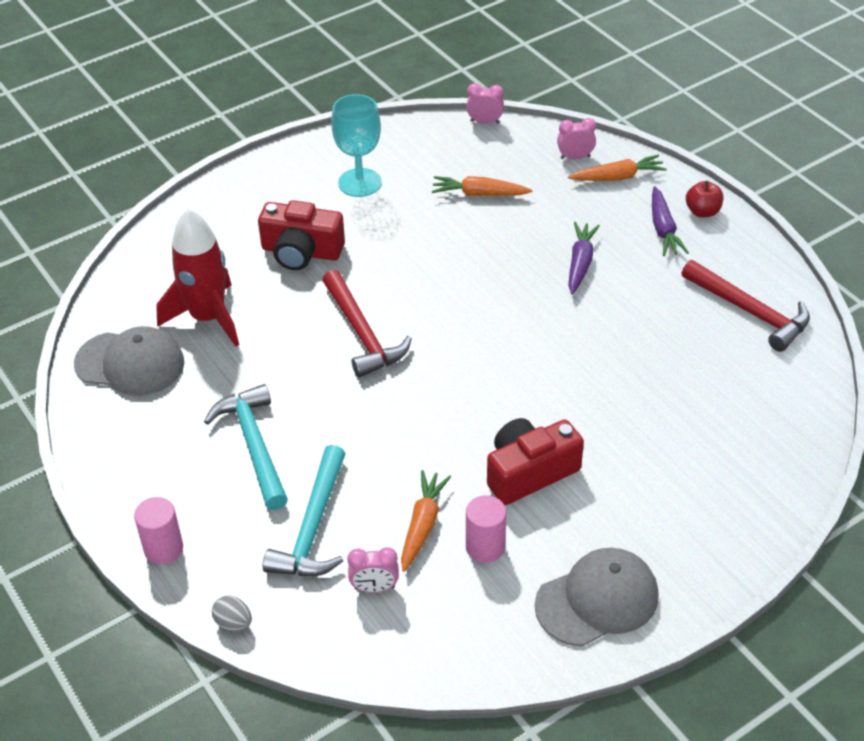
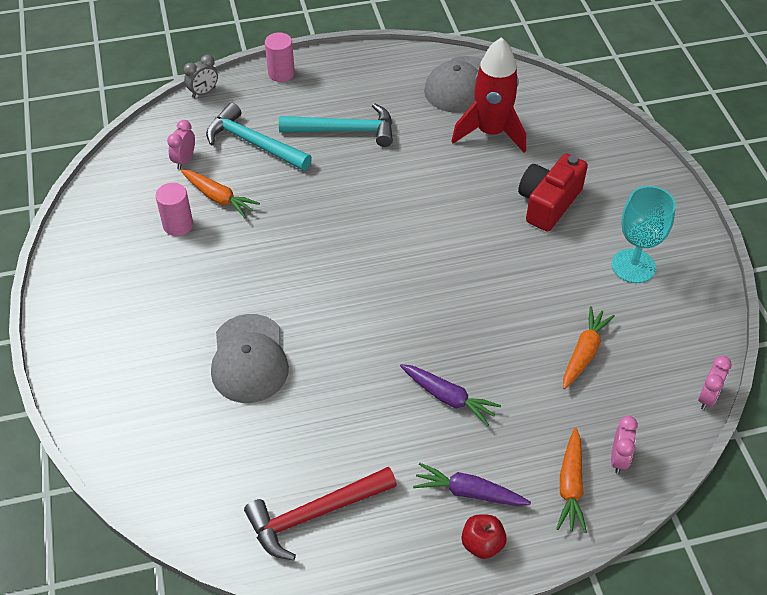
camera: 110 degrees right, 5 degrees up
(233, 623) = (203, 92): grey egg -> grey clock
(362, 334) = (429, 216): red hammer -> none
(529, 472) = (227, 272): red camera -> none
(597, 600) = (93, 271): grey cap -> grey cap (249, 359)

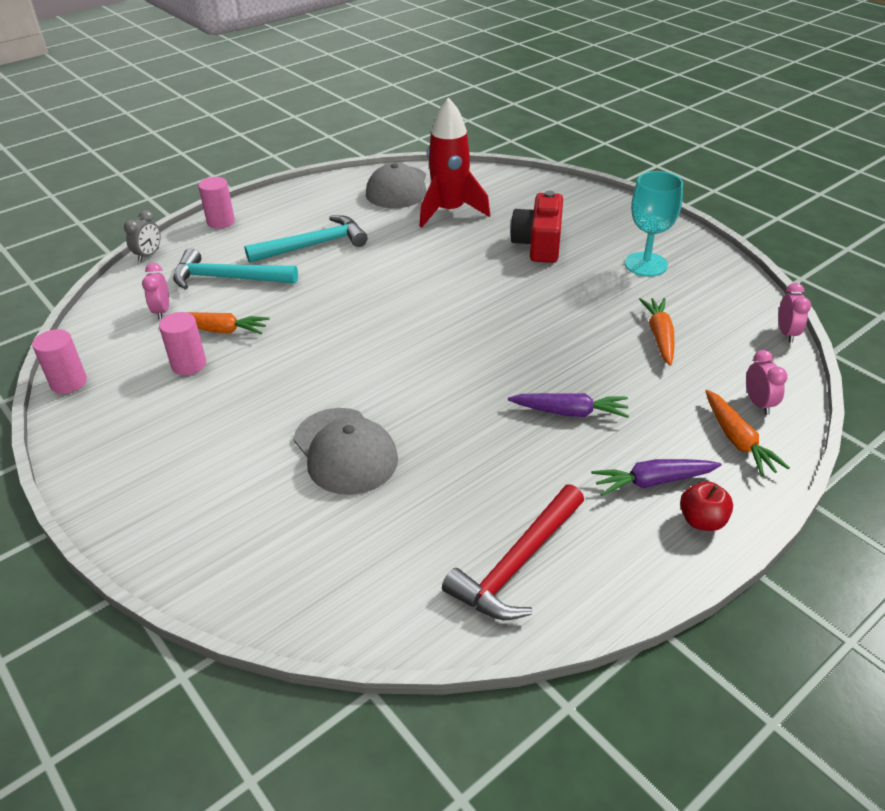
camera: 25 degrees left, 10 degrees down
(84, 208) = (69, 382): none -> pink cylinder

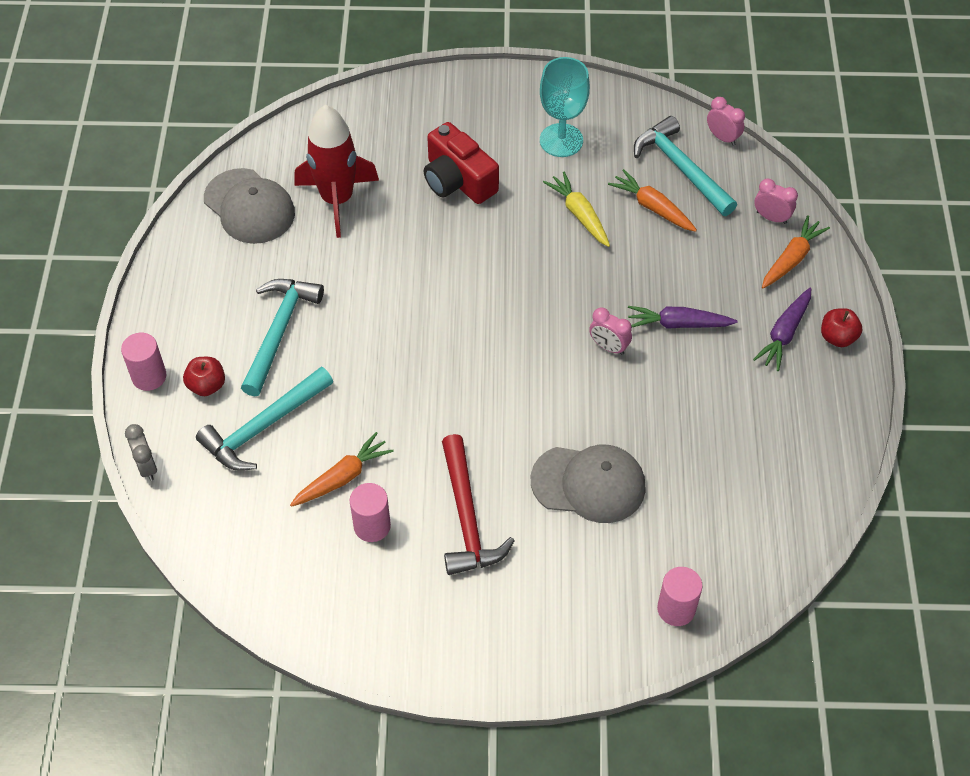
camera: 50 degrees left, 15 degrees up
(69, 382) = (307, 627): pink cylinder -> pink cylinder (676, 609)
(162, 311) = (264, 505): pink clock -> pink clock (608, 347)
(237, 243) = (207, 385): none -> red apple
(517, 564) = (785, 459): red hammer -> red hammer (466, 517)
(569, 412) = (678, 324): purple carrot -> purple carrot turned 135 degrees counterclockwise
(595, 307) = (579, 215): none -> yellow carrot
(720, 329) = (681, 168): none -> turquoise hammer
(737, 440) = (791, 259): orange carrot -> orange carrot turned 75 degrees counterclockwise

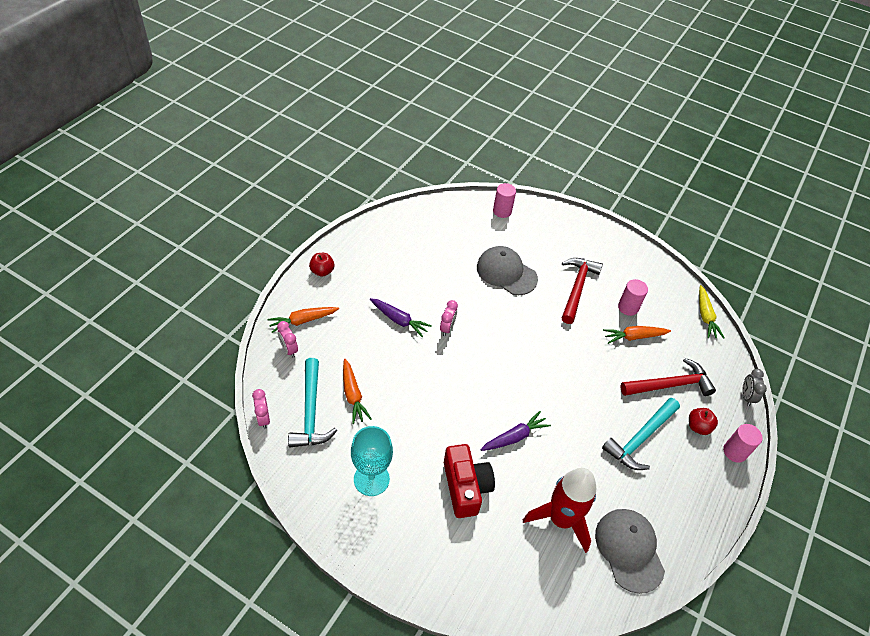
camera: 155 degrees left, 5 degrees down
(263, 427) = (670, 385): turquoise hammer -> red hammer
(579, 215) = (402, 415): yellow carrot -> yellow carrot (705, 316)
(608, 347) = (447, 328): pink clock -> pink clock turned 45 degrees clockwise
(784, 334) = (347, 287): purple carrot -> purple carrot (514, 437)

